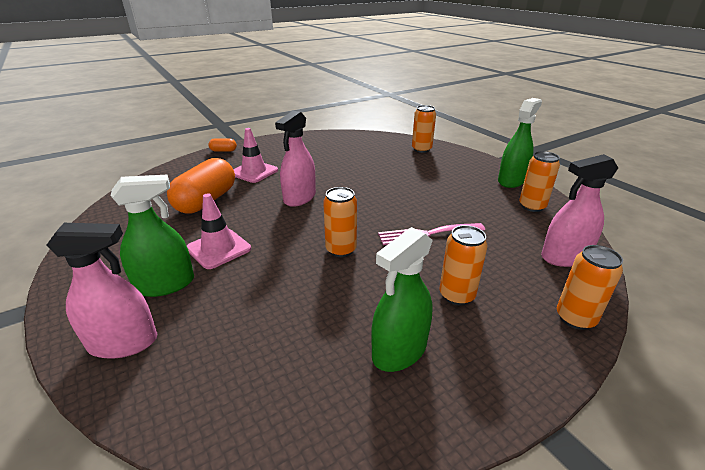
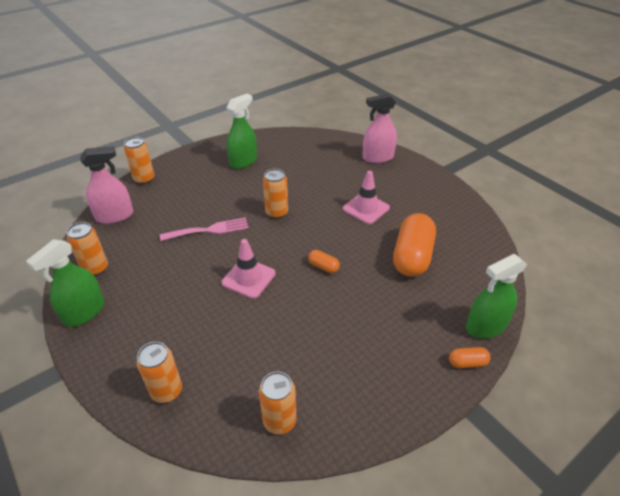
camera: 175 degrees right, 10 degrees up
(165, 284) = (382, 183): green spray bottle -> green spray bottle (485, 326)
(254, 172) = (393, 310): pink traffic cone -> pink traffic cone (248, 278)
(299, 198) = (323, 266): pink spray bottle -> orange capsule
(456, 295) = (204, 187): orange can -> orange can (279, 421)

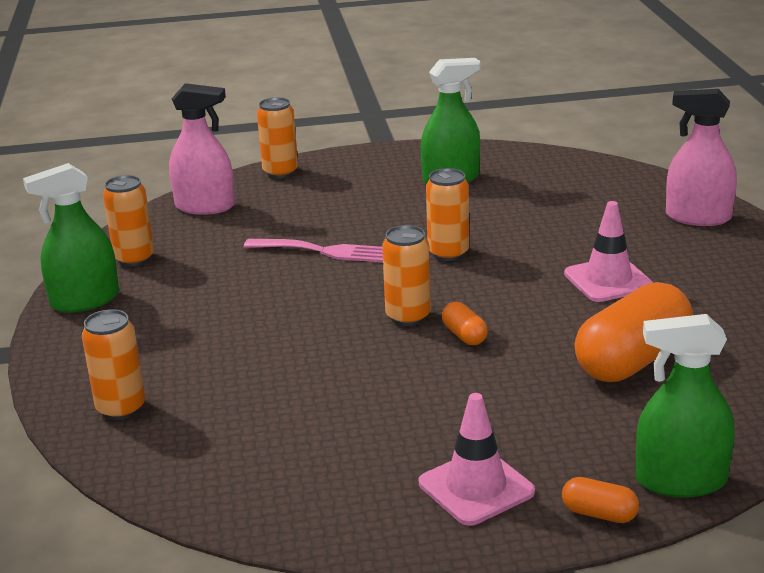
camera: 30 degrees right, 15 degrees down
(248, 278) = (335, 320): pink traffic cone -> pink traffic cone (476, 487)
(279, 421) = (241, 485): orange can -> orange can (408, 316)

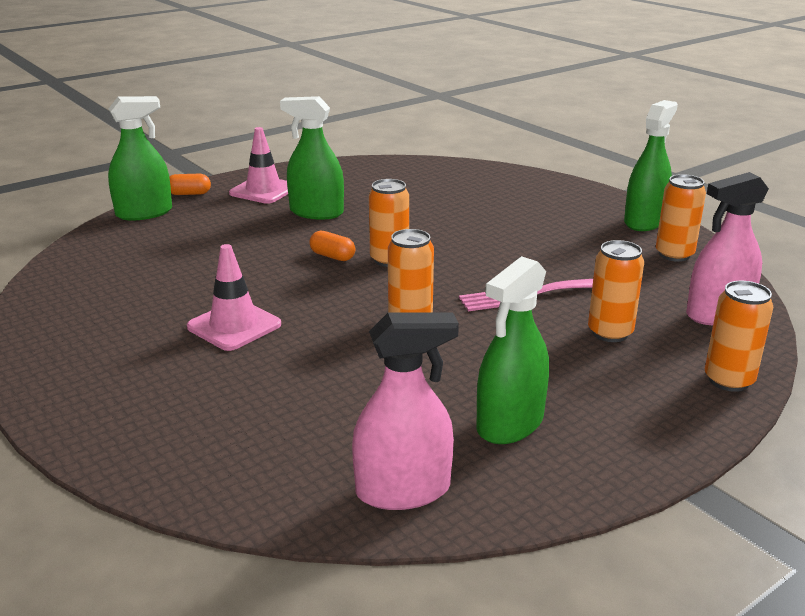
camera: 150 degrees right, 0 degrees up
(121, 408) = (505, 181): orange can -> orange can (610, 333)
(431, 414) = (316, 212): none -> green spray bottle
(633, 360) = (190, 266): orange capsule -> none
(698, 217) = (148, 435): pink spray bottle -> pink spray bottle (403, 490)

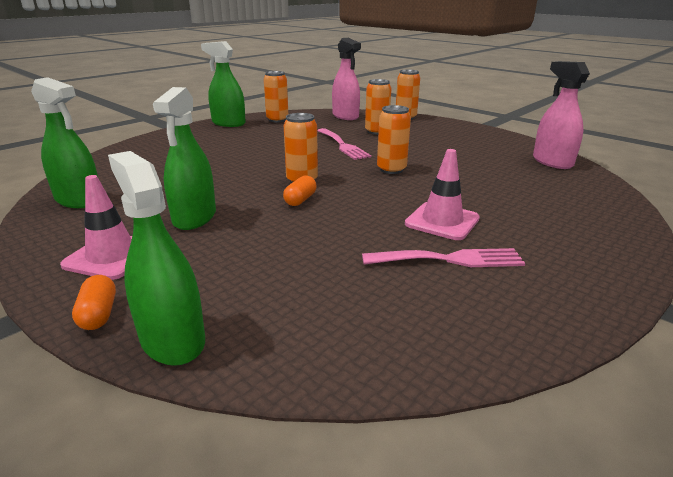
camera: 100 degrees left, 0 degrees up
(156, 314) = (450, 259): none -> pink fork
(510, 423) = (477, 147): green spray bottle -> green spray bottle (79, 200)

